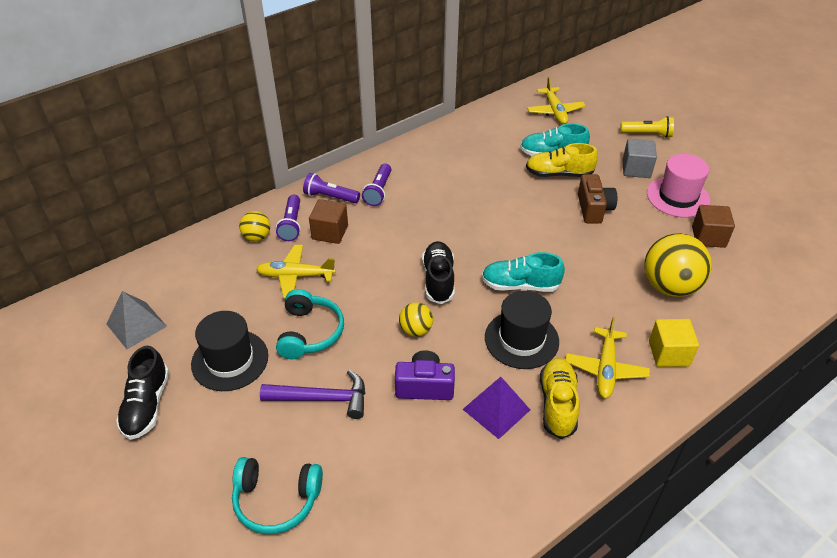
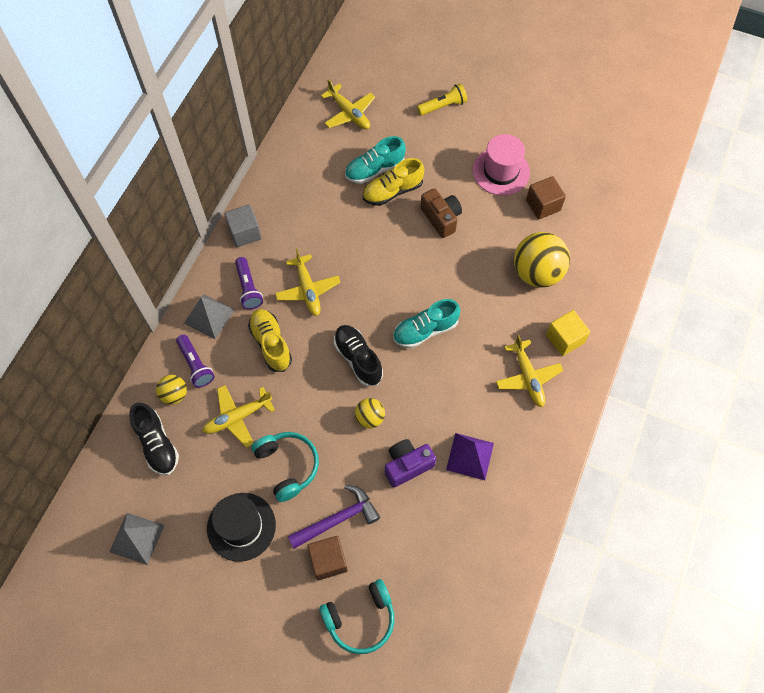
camera: 30 degrees left, 20 degrees up
(147, 405) = (205, 603): black shoe -> black shoe (157, 444)
(330, 197) = (209, 316): purple flashlight -> grey pyramid
(330, 232) = (235, 356): brown cube -> brown cube (328, 560)
(430, 212) = (308, 290): none -> yellow plane
(521, 339) = (454, 383): black hat -> none
(557, 404) = (510, 427): yellow shoe -> yellow shoe (271, 344)
(636, 169) = (453, 154): grey cube -> grey cube (245, 233)

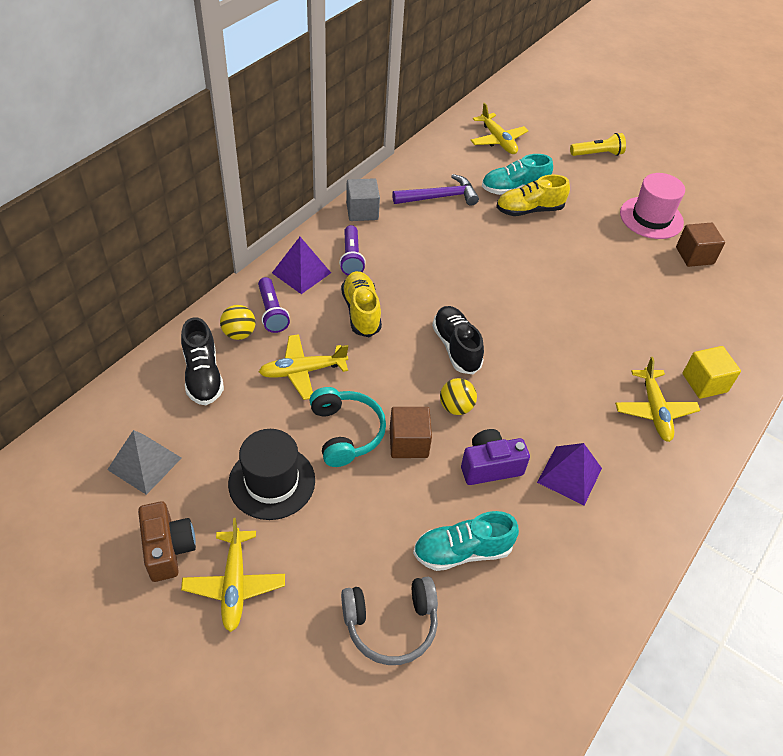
camera: 10 degrees right, 15 degrees down
(209, 316) = (301, 273): grey pyramid -> purple pyramid
(308, 290) = (416, 273): yellow plane -> yellow plane (234, 584)
(328, 560) = (367, 546): brown cube -> brown cube (408, 443)
(338, 519) = (391, 503): purple hammer -> purple hammer (439, 197)
(360, 618) = (391, 624): turquoise headphones -> grey headphones
(425, 330) = (539, 338): turquoise shoe -> turquoise shoe (462, 551)
(441, 218) = (577, 243): brown camera -> brown camera (168, 549)
(537, 273) = (679, 313): yellow ball -> none

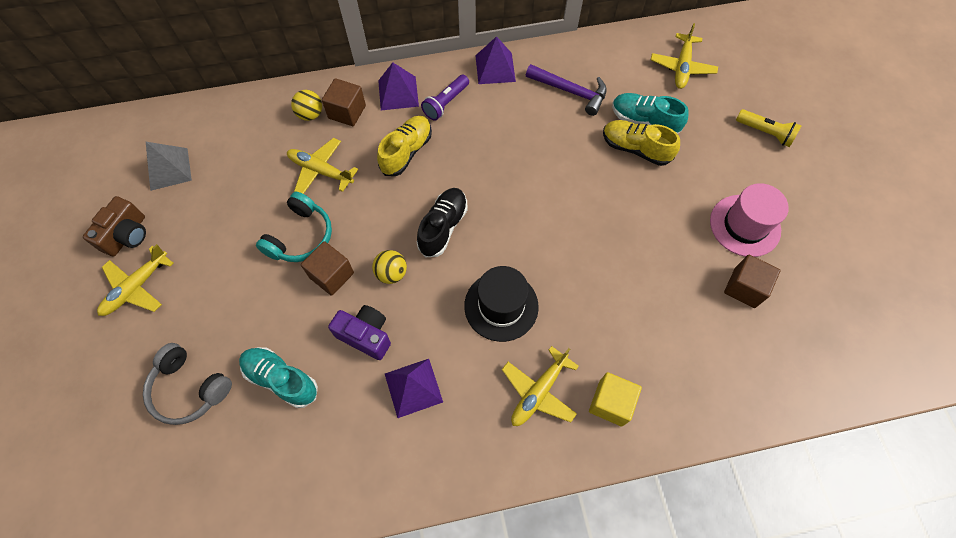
camera: 45 degrees right, 15 degrees up
(203, 375) = (259, 131): black shoe -> none
(272, 312) = (347, 112): purple flashlight -> brown cube
(272, 482) = (223, 236): black hat -> black hat (501, 306)
(362, 211) = (495, 68): grey cube -> purple pyramid

